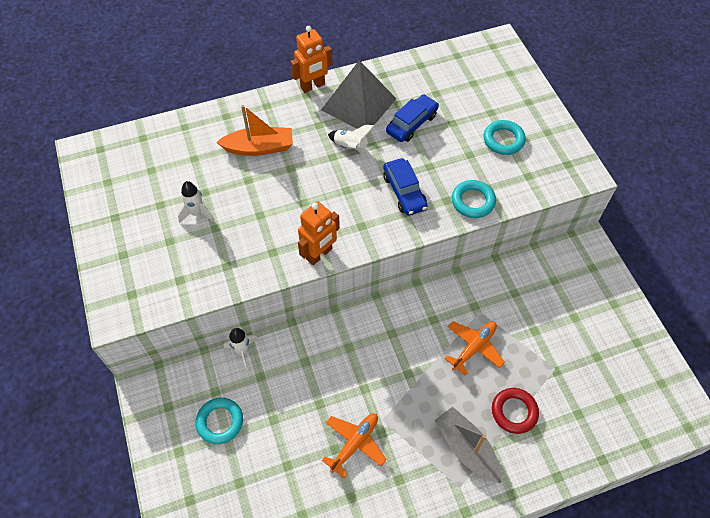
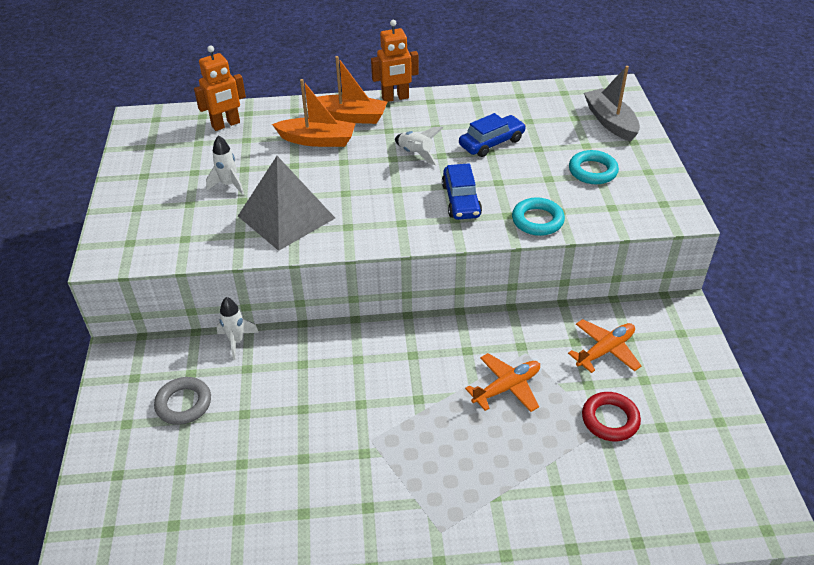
camera: 15 degrees right, 15 degrees down
(220, 422) = (184, 404): turquoise ring -> grey ring
(279, 115) = (350, 117): none -> orange boat
(319, 254) = (344, 240): orange robot -> orange robot (226, 125)
(355, 443) = (328, 457): orange plane -> orange plane (605, 350)
(358, 104) = (439, 119): grey pyramid -> grey pyramid (286, 217)
(466, 448) = (463, 491): grey boat -> grey boat (610, 122)
(514, 412) = (536, 464): red ring -> red ring (610, 419)

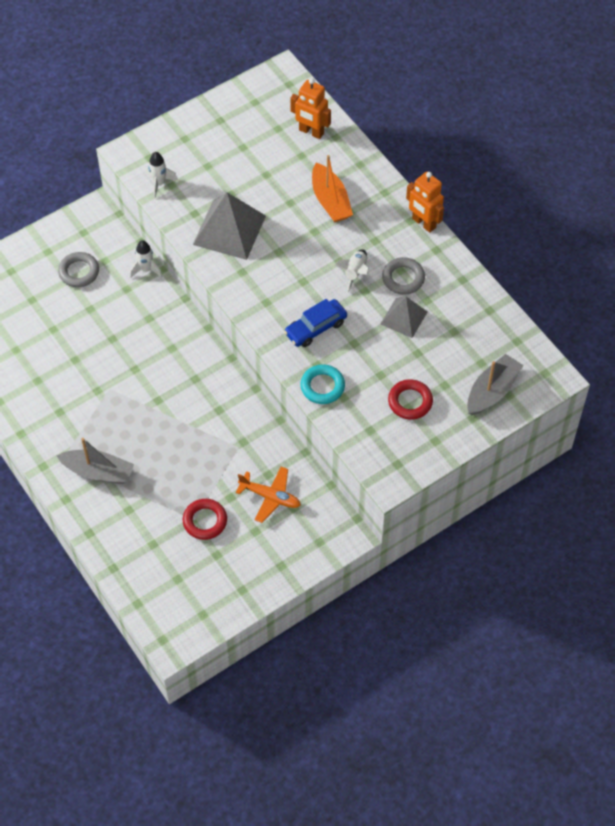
camera: 60 degrees right, 15 degrees up
(228, 185) = (242, 176): white rocket -> white rocket (159, 183)
(350, 117) = (375, 206): orange boat -> none
(446, 128) = (403, 278): none -> grey ring
(484, 500) = (98, 472): none -> grey boat
(491, 143) = (404, 317): blue car -> grey pyramid
(507, 387) = (198, 448): orange plane -> none
(592, 171) = (410, 401): turquoise ring -> red ring

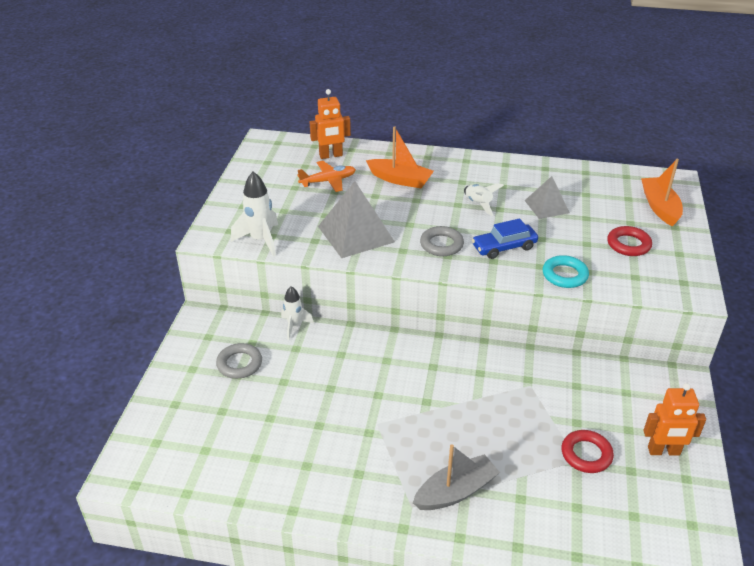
camera: 45 degrees left, 20 degrees down
(159, 183) = (260, 240): white rocket -> white rocket, size x1.54
(270, 497) = (601, 398): orange plane -> orange plane (328, 181)
(315, 328) = (504, 247): blue car -> blue car turned 60 degrees clockwise
(403, 278) = (511, 188): grey ring -> grey ring (441, 244)
(423, 223) = (476, 157): orange robot -> orange robot (663, 451)
(492, 391) = (659, 207): grey boat -> orange boat

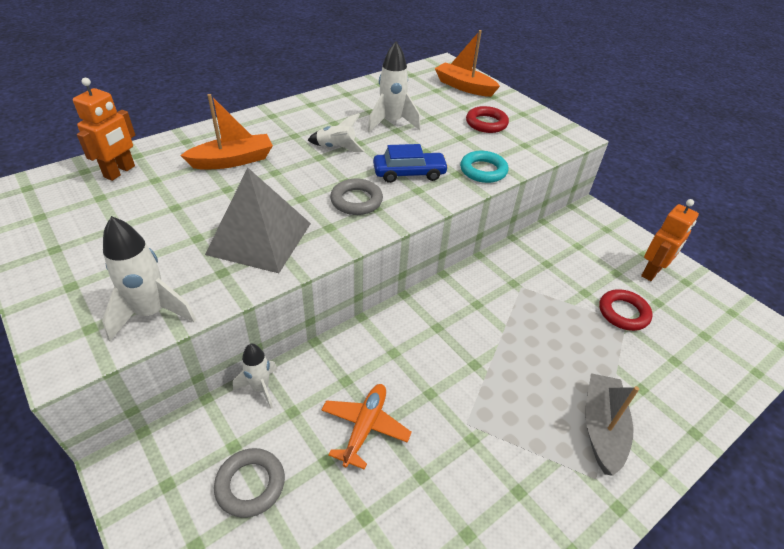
camera: 50 degrees left, 5 degrees up
(328, 181) = (152, 200): orange plane -> orange plane (365, 427)
(504, 247) = (409, 173): blue car -> blue car turned 120 degrees counterclockwise
(546, 206) = (391, 123): grey pyramid -> white rocket

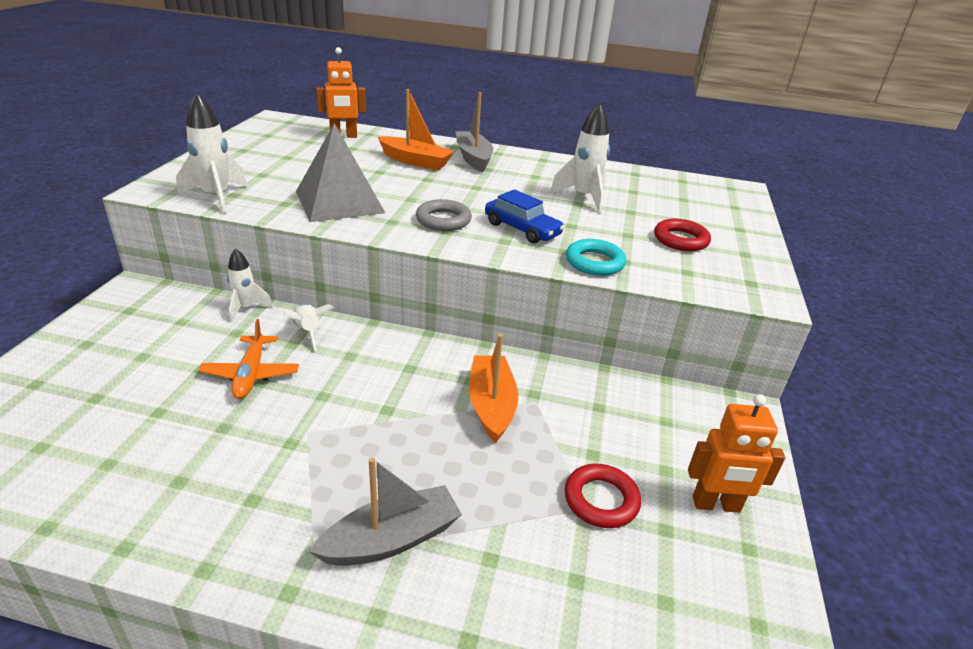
camera: 50 degrees right, 10 degrees down
(250, 484) = (152, 343): grey ring -> none
(266, 131) = (473, 158): none -> grey boat
(336, 148) = (501, 189): white rocket -> white rocket (308, 331)
(365, 427) = (251, 374): orange plane -> orange plane turned 105 degrees clockwise
(464, 87) = (721, 209): orange boat -> orange boat (491, 405)

